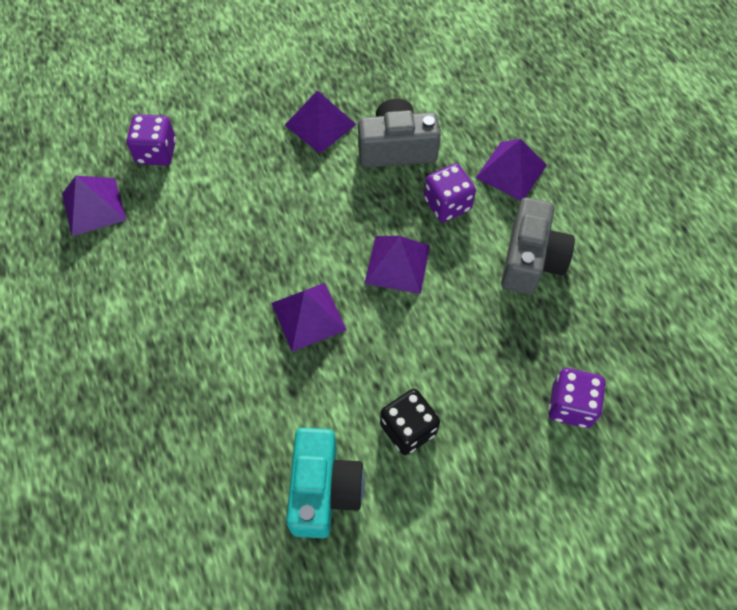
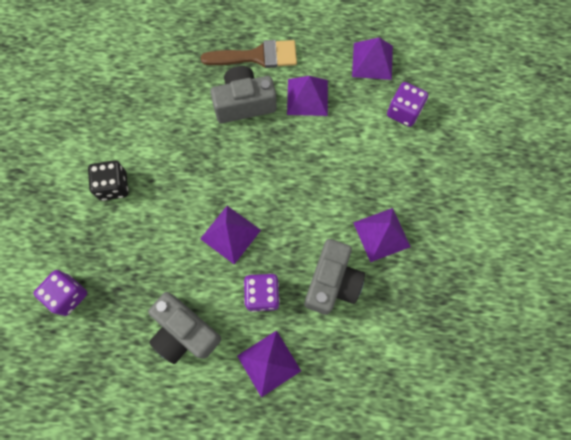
camera: 115 degrees right, 10 degrees up
(134, 341) = (257, 56): none -> brown brush
(215, 325) = (244, 103): none -> grey camera
(308, 316) = (221, 160): purple pyramid -> purple pyramid (307, 97)
(323, 489) = (107, 124): turquoise camera -> none

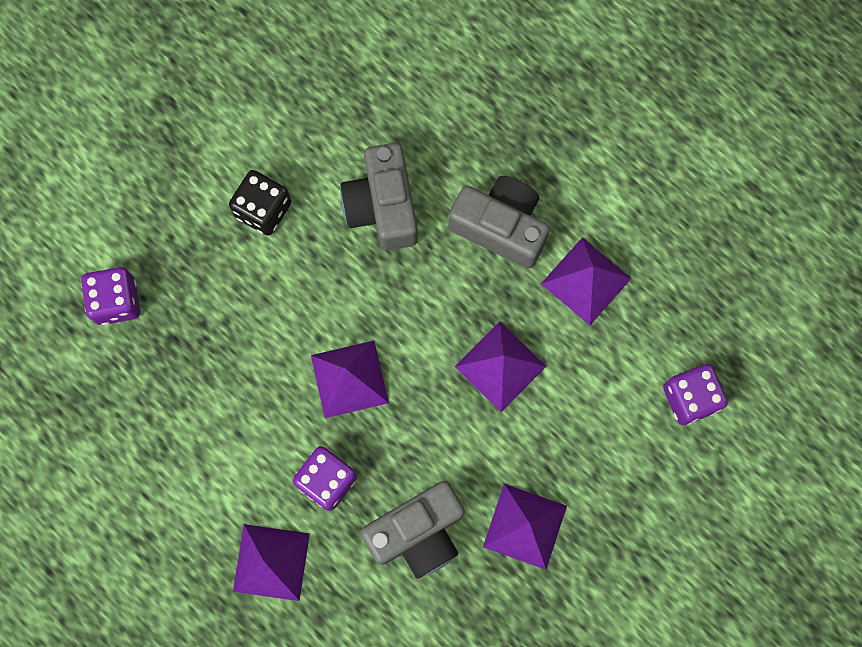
camera: 40 degrees right, 5 degrees up
(184, 332) = (208, 450): grey camera -> grey camera (382, 206)
(257, 56) = (569, 175): brown brush -> none
(372, 61) = (711, 298): purple pyramid -> purple pyramid (500, 366)

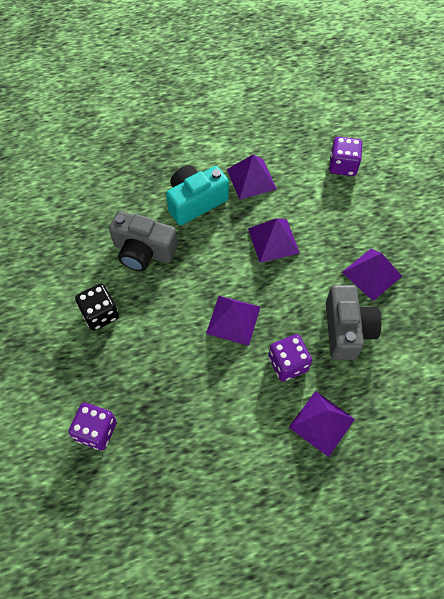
camera: 60 degrees left, 15 degrees down
(500, 227) = (195, 202): grey camera -> turquoise camera

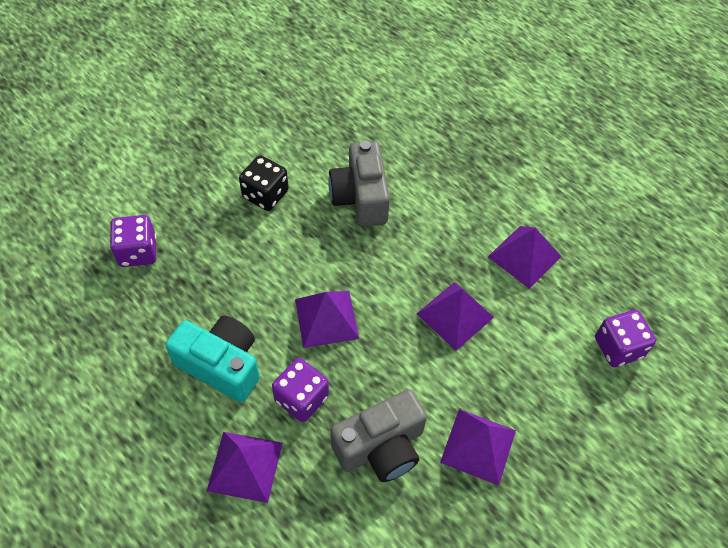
camera: 60 degrees right, 5 degrees down
(195, 202) = (454, 215): turquoise camera -> turquoise camera (221, 365)

